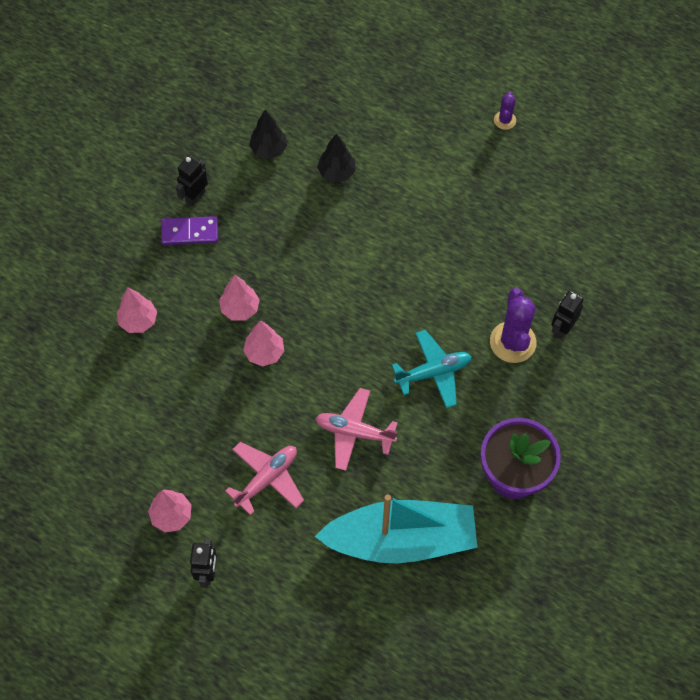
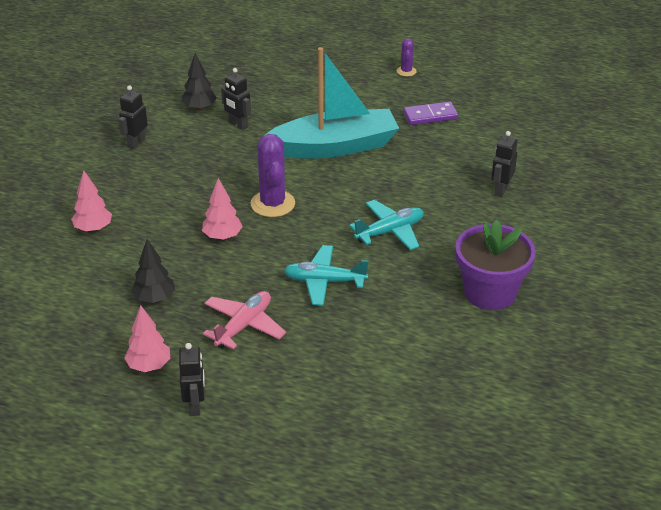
camera: 10 degrees left, 25 degrees down
(190, 232) = (135, 166): purple domino -> purple domino (430, 116)
(240, 308) = (192, 210): pink tree -> none
(305, 184) = (238, 125): none -> black robot
(336, 172) = (265, 115): black tree -> black tree (154, 298)
(354, 432) = (324, 281): pink plane -> turquoise plane
(401, 539) = (392, 354): turquoise boat -> turquoise boat (335, 147)
(513, 342) = (458, 203): purple cactus -> purple cactus (272, 204)

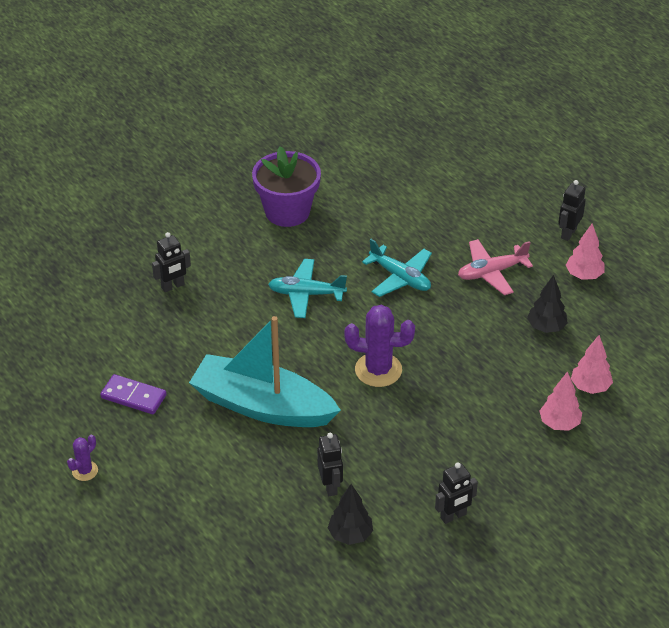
camera: 145 degrees left, 5 degrees up
(222, 236) = (449, 358): pink tree -> pink tree (590, 387)
(272, 204) = (378, 370): purple cactus -> purple cactus turned 75 degrees clockwise

